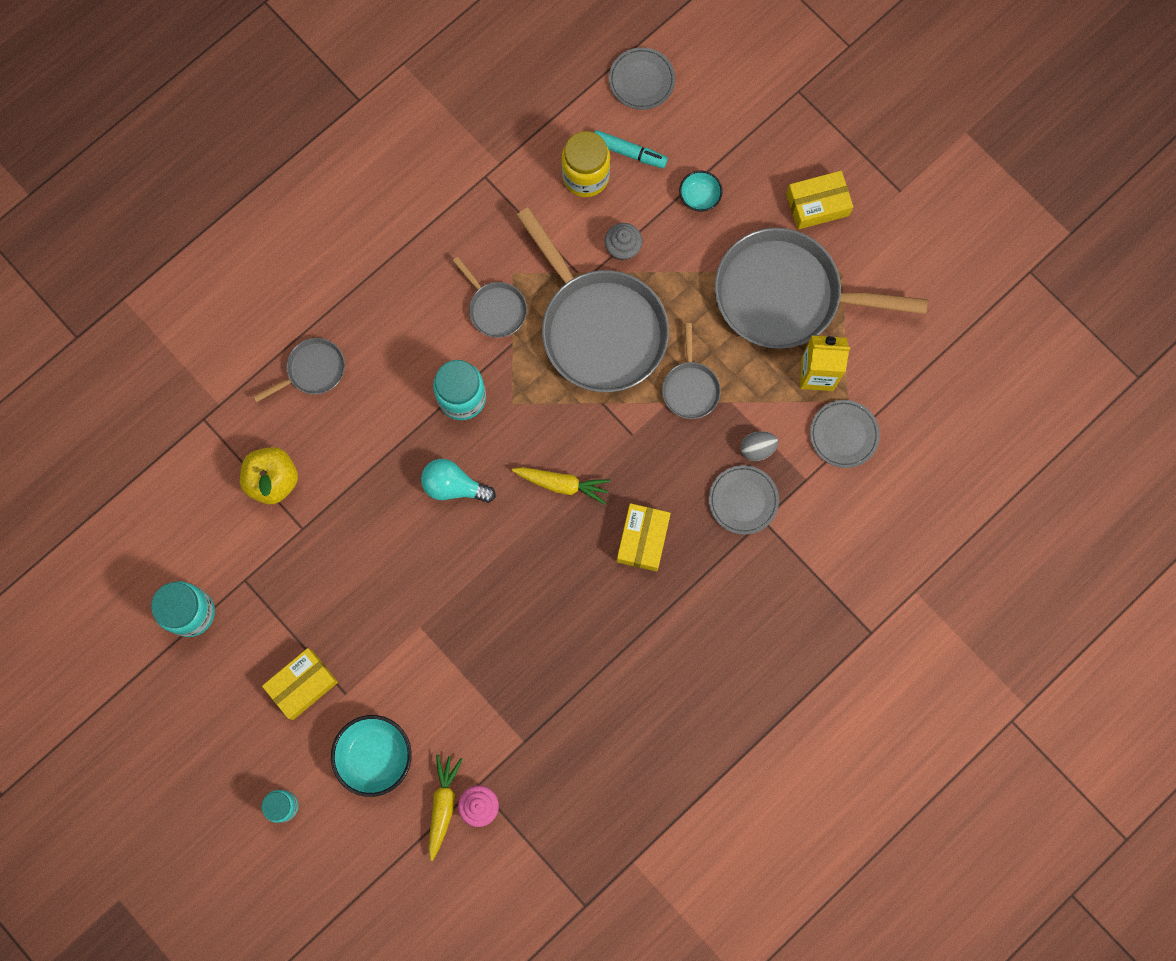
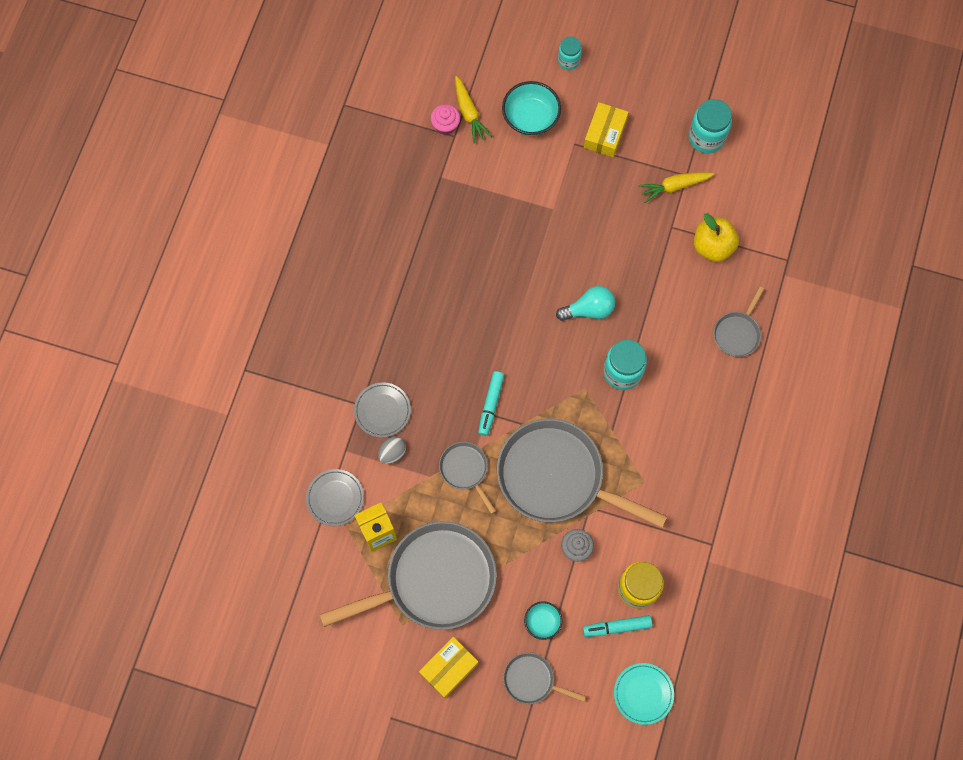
camera: 150 degrees right, 5 degrees down
(495, 308) = (640, 449): grey pan -> grey pan (532, 680)
(562, 484) = (515, 352): yellow carrot -> yellow carrot (674, 186)
(623, 441) = (490, 405): none -> turquoise marker
(641, 80) = (643, 694): grey plate -> turquoise plate
(643, 539) = (437, 345): yellow box -> none

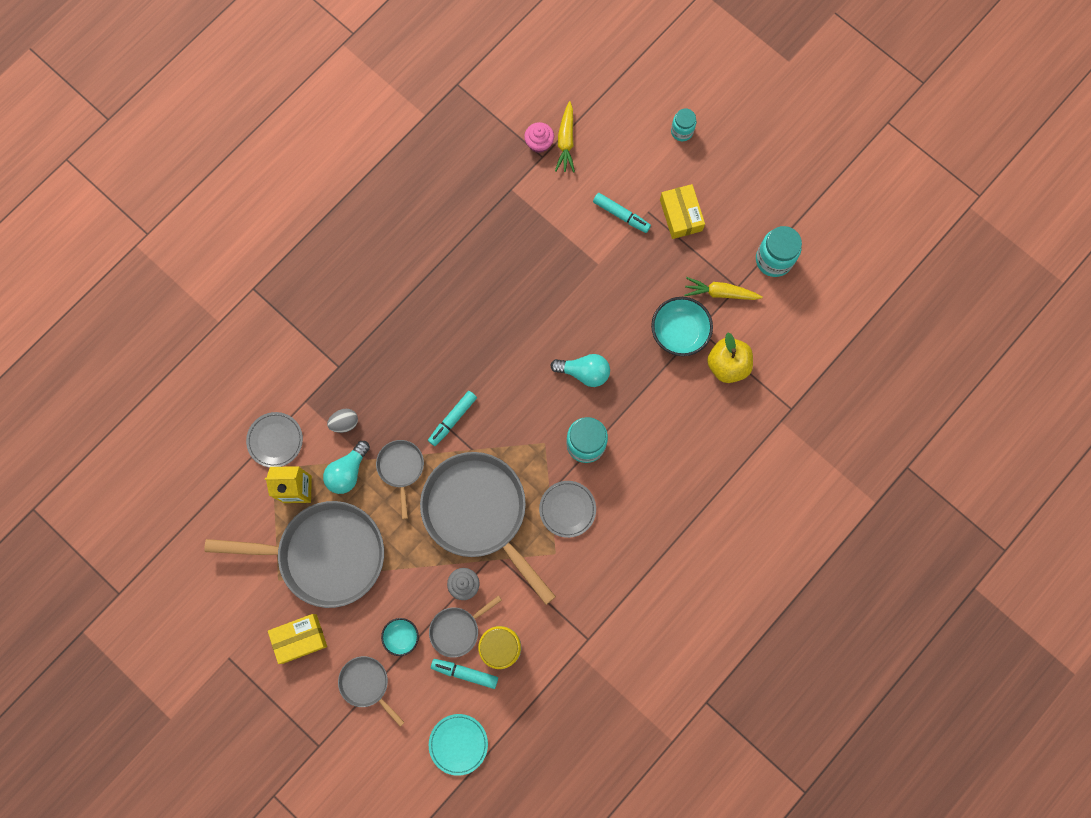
camera: 25 degrees right, 5 degrees up
(382, 411) = (354, 380): grey plate -> grey plate (567, 509)
(417, 495) = (348, 471): none -> turquoise light bulb
(530, 118) = (620, 170): turquoise bowl -> turquoise bowl (679, 332)
(552, 157) = (621, 215): none -> turquoise marker
(605, 134) = (681, 215): yellow box -> yellow box turned 60 degrees counterclockwise
(737, 333) = (710, 456): grey pan -> grey pan (457, 629)

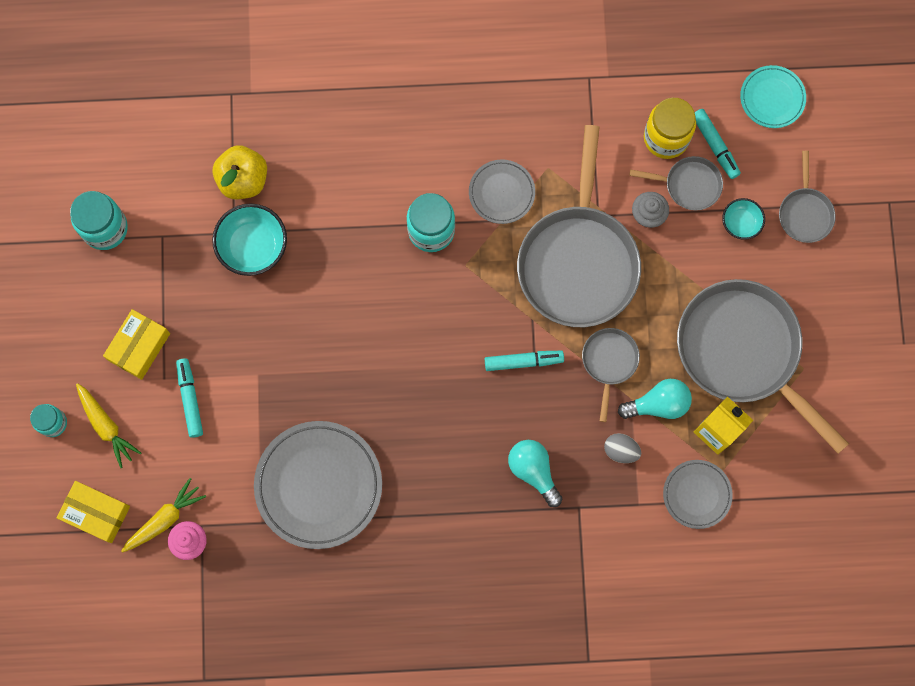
camera: 135 degrees left, 0 degrees up
(299, 638) = (828, 302): yellow box -> yellow box (96, 513)
(401, 468) = (609, 362): grey pan -> grey pan turned 150 degrees clockwise
(500, 238) = (318, 485): none -> grey plate
(584, 372) = (370, 292): turquoise light bulb -> turquoise light bulb (533, 471)
(720, 293) = (181, 245): yellow carrot -> yellow carrot (106, 426)

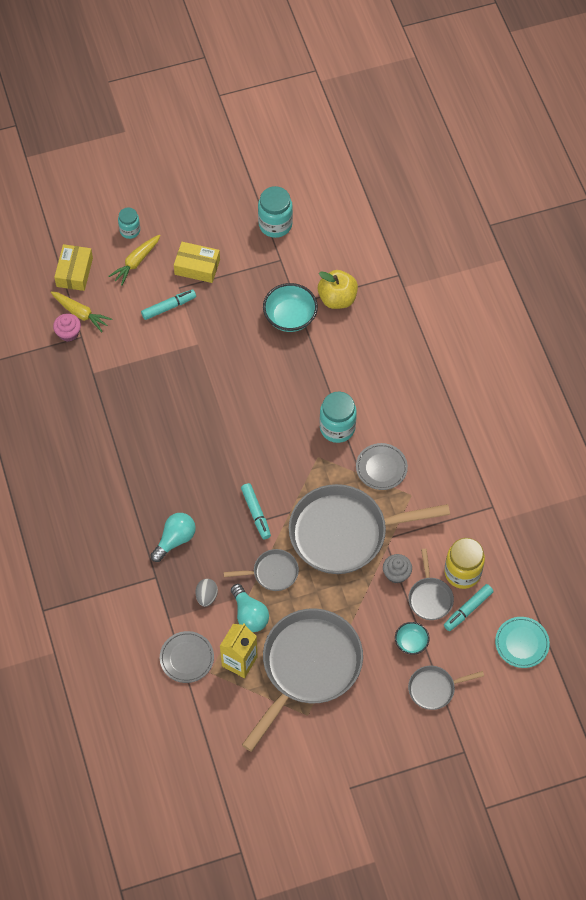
camera: 75 degrees right, 15 degrees down
(318, 485) = (128, 402): grey plate -> none

